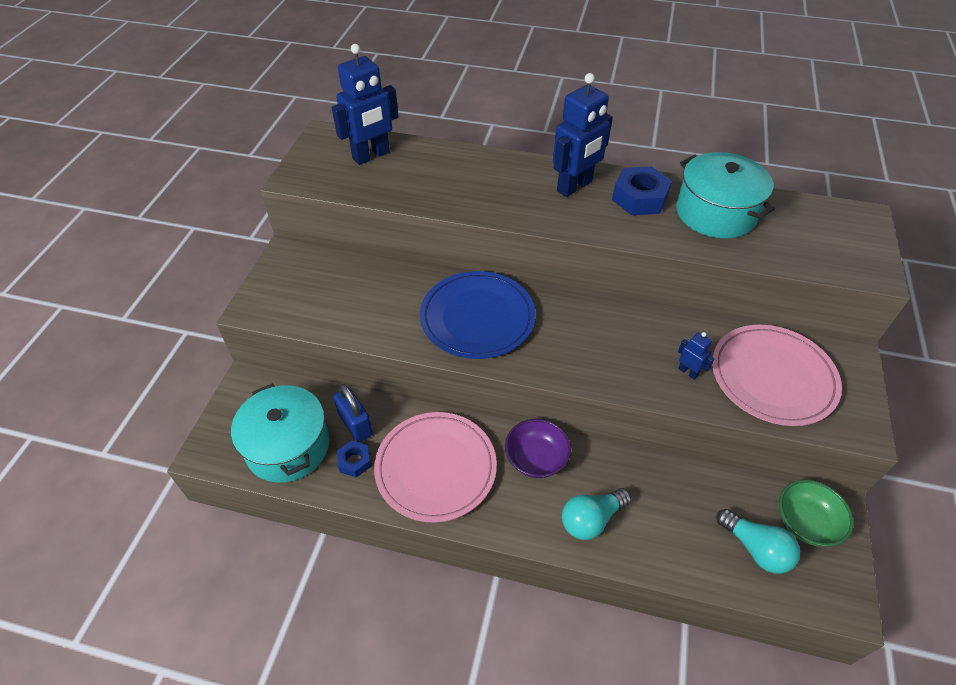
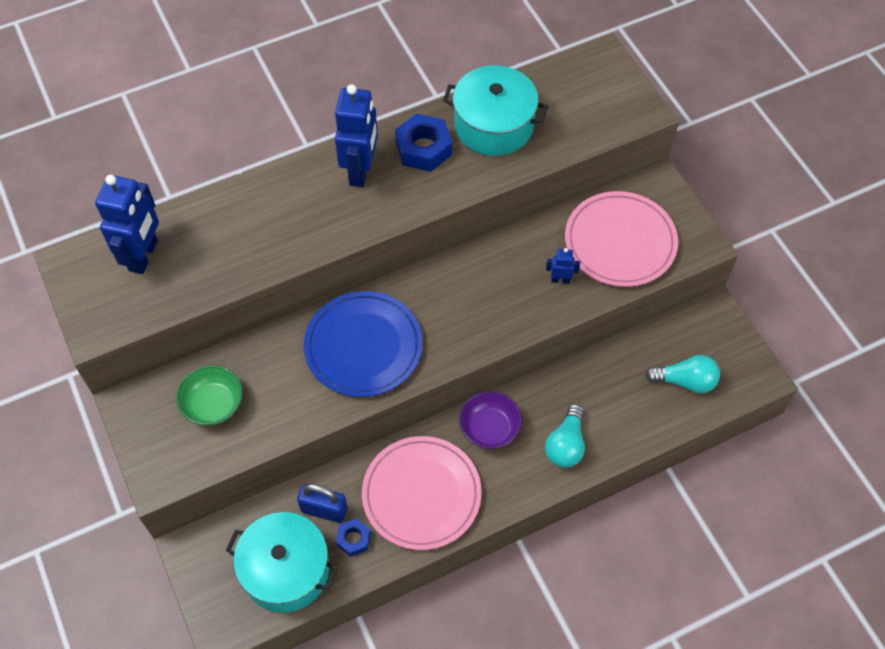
camera: 40 degrees left, 10 degrees up
(805, 522) = (703, 336): green bowl -> green bowl (213, 405)

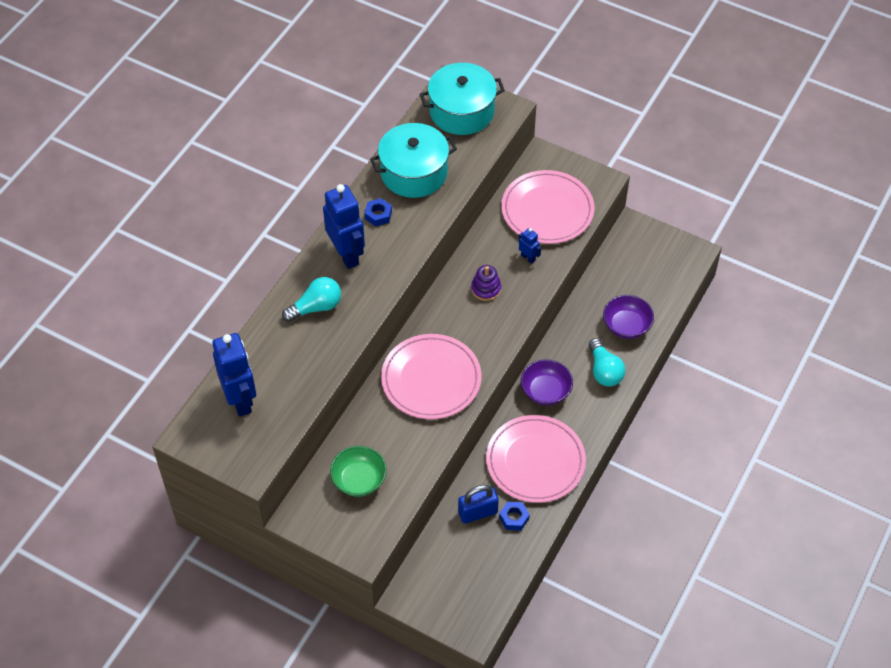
camera: 35 degrees left, 5 degrees down
(286, 570) = (485, 567): turquoise pot -> turquoise pot (462, 111)
(363, 346) = (431, 379): blue plate -> pink plate
(423, 148) = (378, 215): blue nut -> blue nut, size x0.58
(492, 287) = (486, 289): none -> purple stacking toy
(560, 280) = (528, 258): blue robot -> blue robot turned 75 degrees clockwise
(627, 412) = (626, 326): none -> purple bowl
(685, 381) = (648, 284): turquoise light bulb -> turquoise light bulb (316, 307)

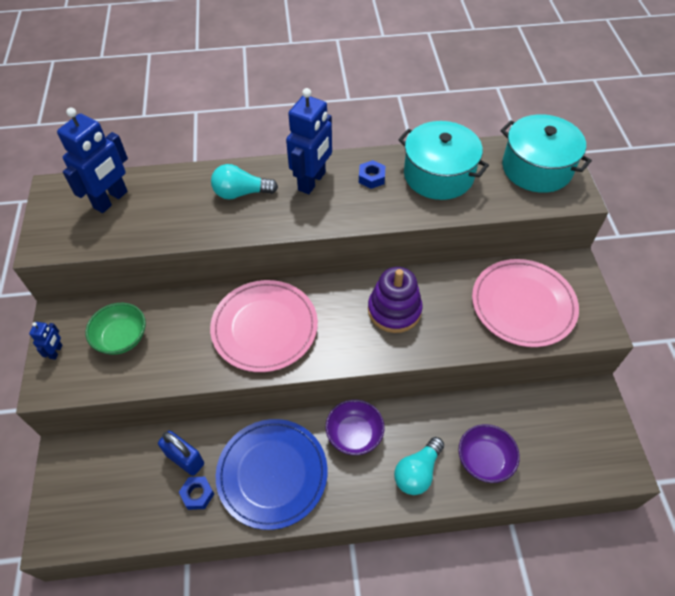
camera: 55 degrees right, 0 degrees up
(316, 307) = (241, 193): turquoise light bulb -> turquoise light bulb turned 150 degrees clockwise
(486, 289) = (394, 310): purple stacking toy -> purple stacking toy, size x1.65
(528, 258) = (457, 322): blue robot -> blue robot (56, 352)
(535, 461) = (272, 474): pink plate -> blue plate

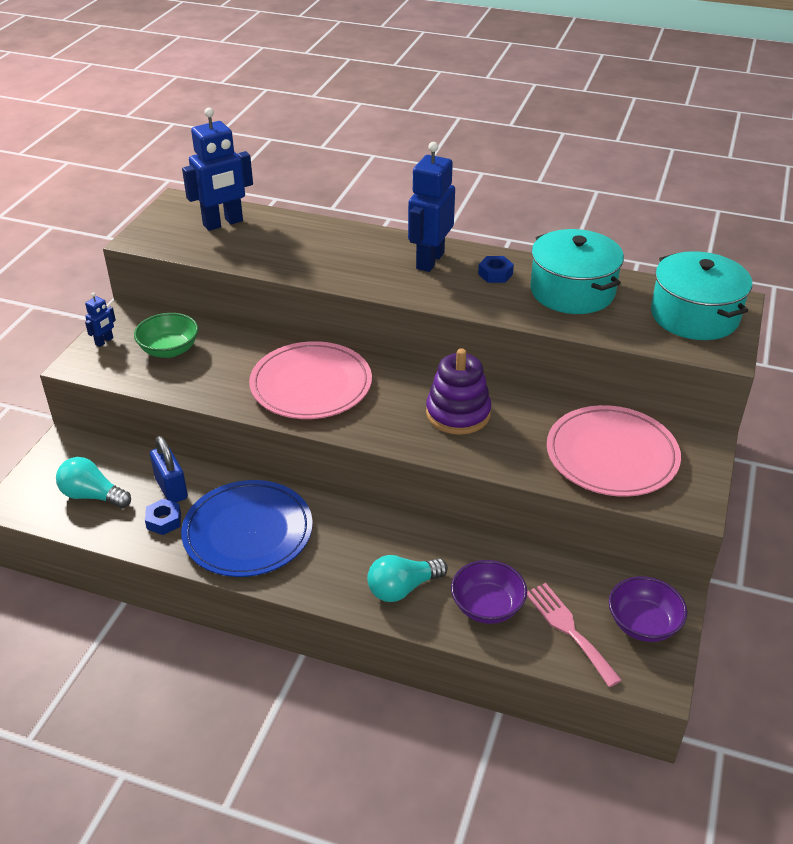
camera: 25 degrees right, 15 degrees down
(241, 193) = (350, 250): turquoise light bulb -> turquoise light bulb (92, 495)
(312, 181) = (429, 260): blue robot -> blue robot turned 150 degrees clockwise
(354, 434) = (356, 531): purple bowl -> purple bowl (643, 624)
(549, 454) = (569, 630): none -> pink fork

